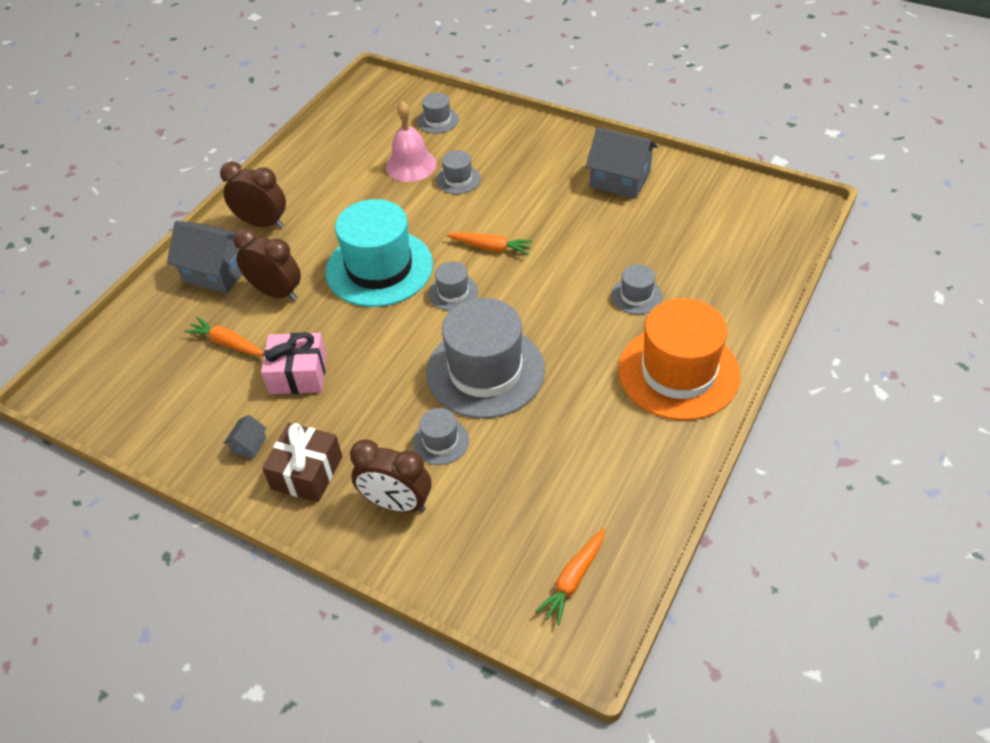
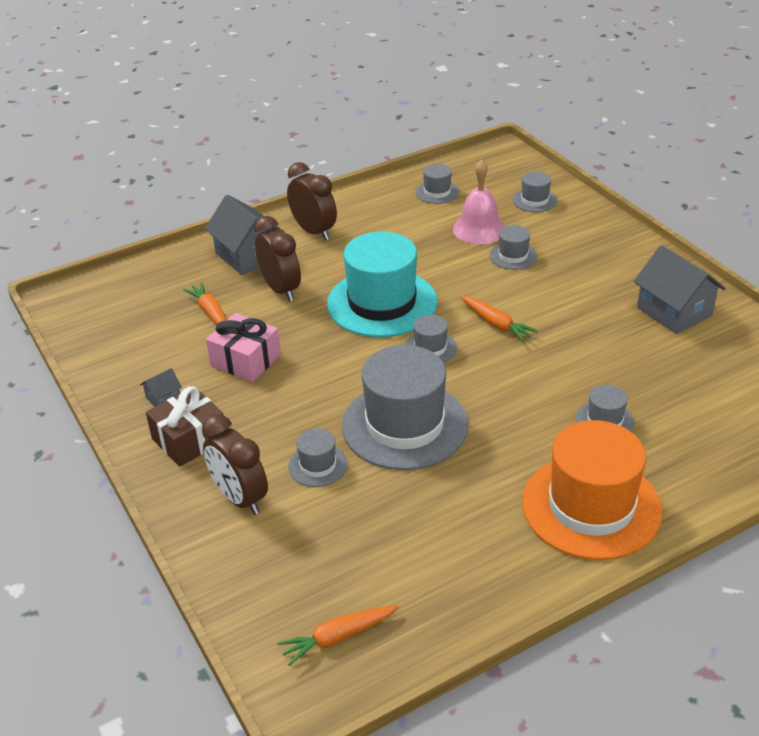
camera: 30 degrees right, 10 degrees down
(347, 143) = (437, 192): none -> grey hat

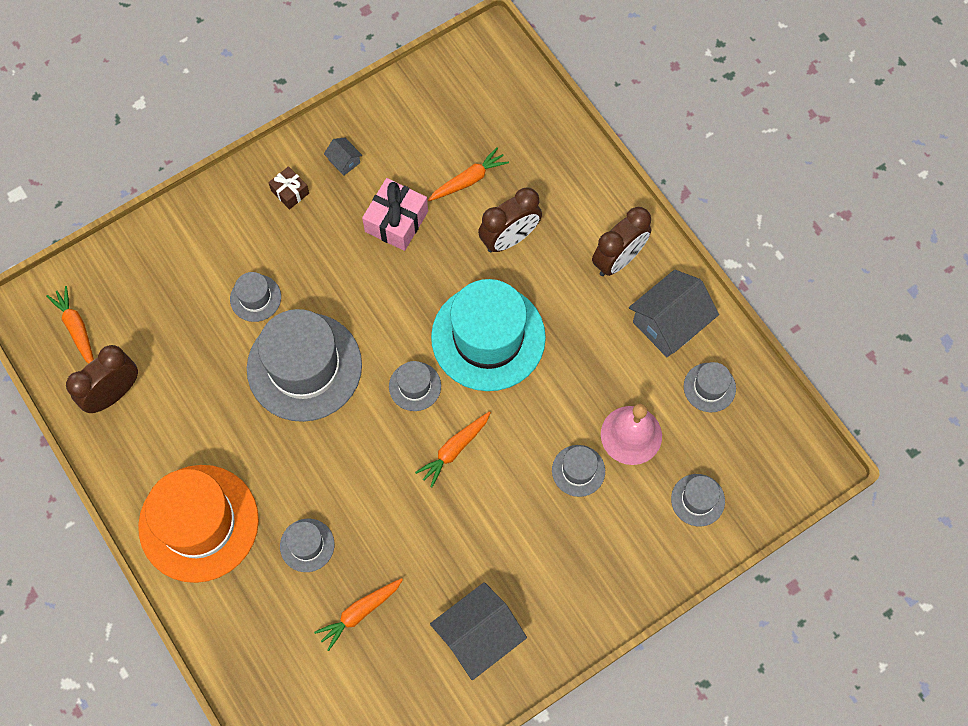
camera: 85 degrees right, 30 degrees up
(189, 439) = (290, 192): brown gift -> brown gift, size x0.58
(240, 498) = (219, 242): brown clock -> brown clock (113, 393)
(248, 256) = (569, 199): grey house -> grey house (669, 323)
(668, 383) = (360, 612): none -> orange carrot

